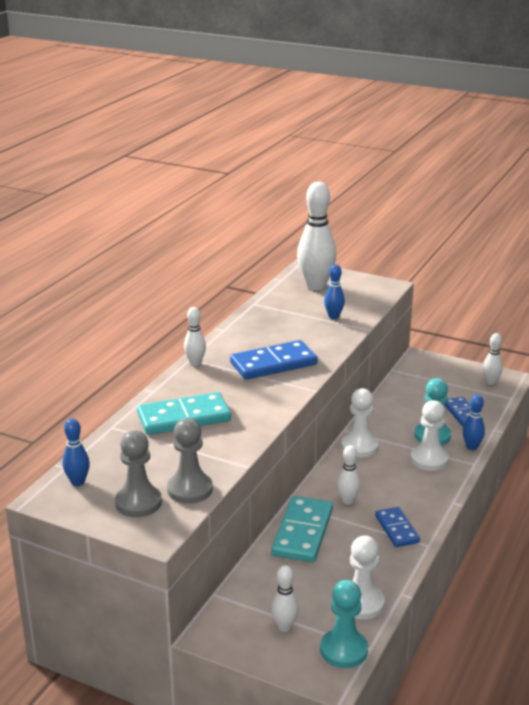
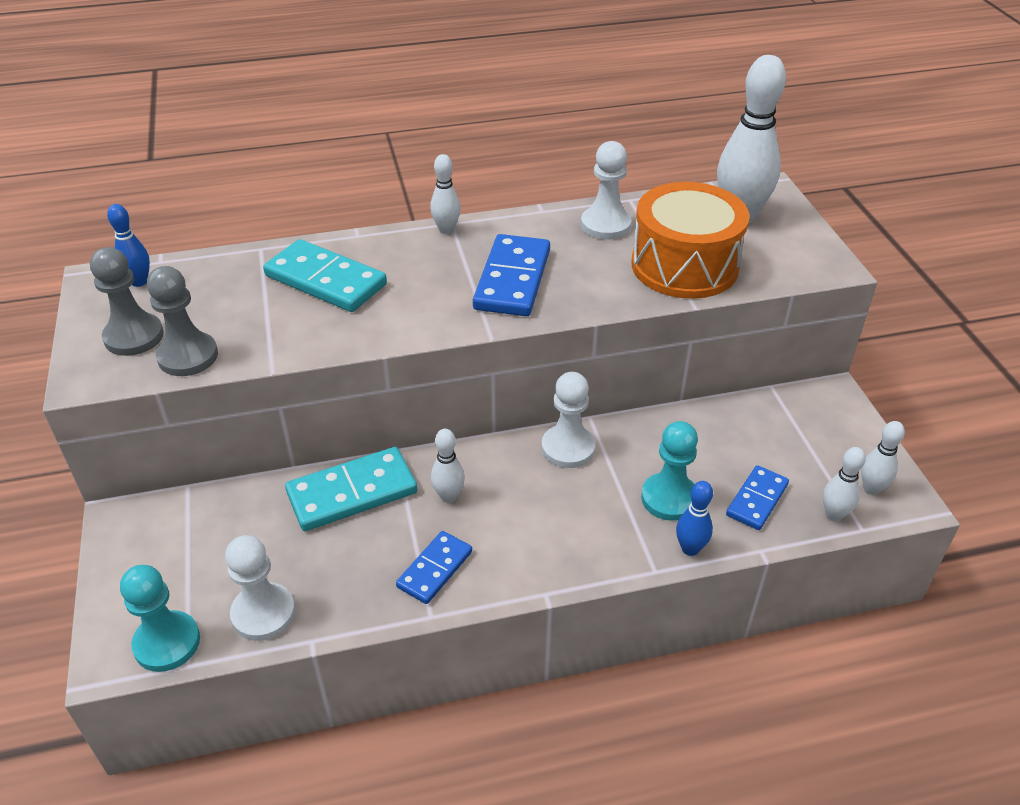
camera: 50 degrees right, 15 degrees up
(273, 364) = (512, 279): blue domino -> blue domino turned 75 degrees clockwise
(284, 626) = (173, 570): white bowling pin -> white bowling pin (834, 515)
(333, 316) = (684, 265): blue bowling pin -> orange drum
(429, 460) = (612, 522): white pawn -> white pawn (605, 225)

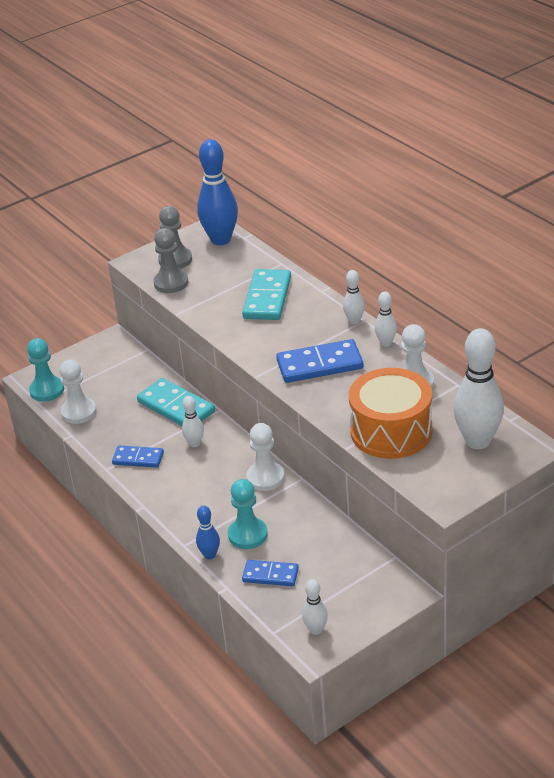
camera: 70 degrees right, 5 degrees down
(139, 282) = (221, 240): blue bowling pin -> blue bowling pin, size x2.02
(834, 515) = (278, 615): white bowling pin -> white bowling pin (386, 343)

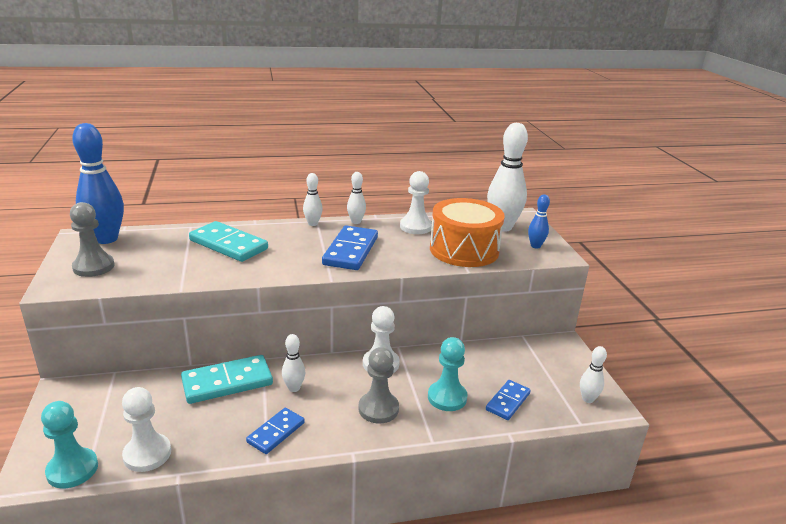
camera: 70 degrees left, 10 degrees down
(171, 283) = (126, 279): grey pawn -> grey pawn (378, 409)
(210, 555) = (458, 429): blue bowling pin -> blue bowling pin (535, 246)

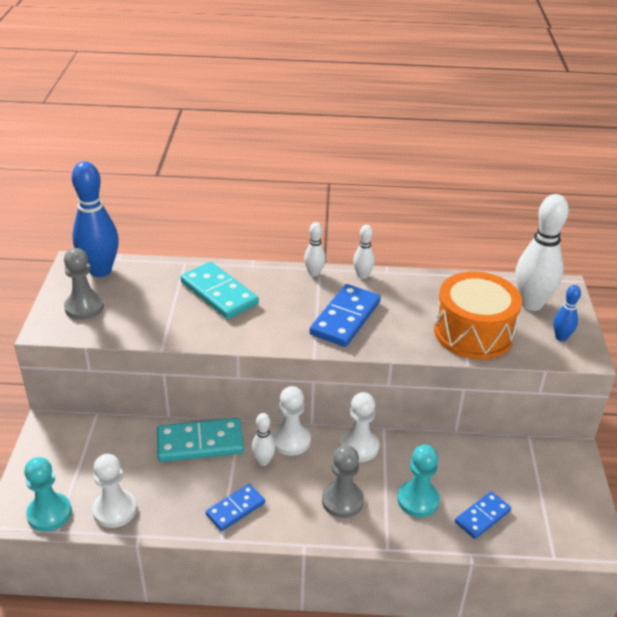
camera: 15 degrees right, 10 degrees up
(415, 227) = (428, 291): white pawn -> white pawn (291, 440)
(587, 399) = (574, 530): white bowling pin -> none

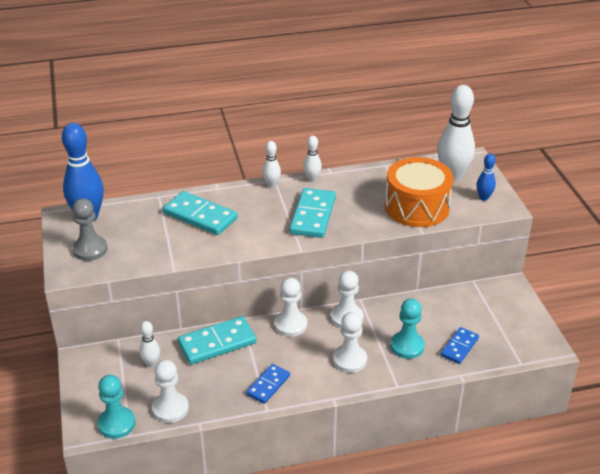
camera: 15 degrees left, 0 degrees up
(263, 461) = (275, 345): white bowling pin -> white bowling pin (151, 363)
(342, 500) = (349, 360): grey pawn -> white pawn
(345, 318) = (312, 215): blue domino -> turquoise domino

